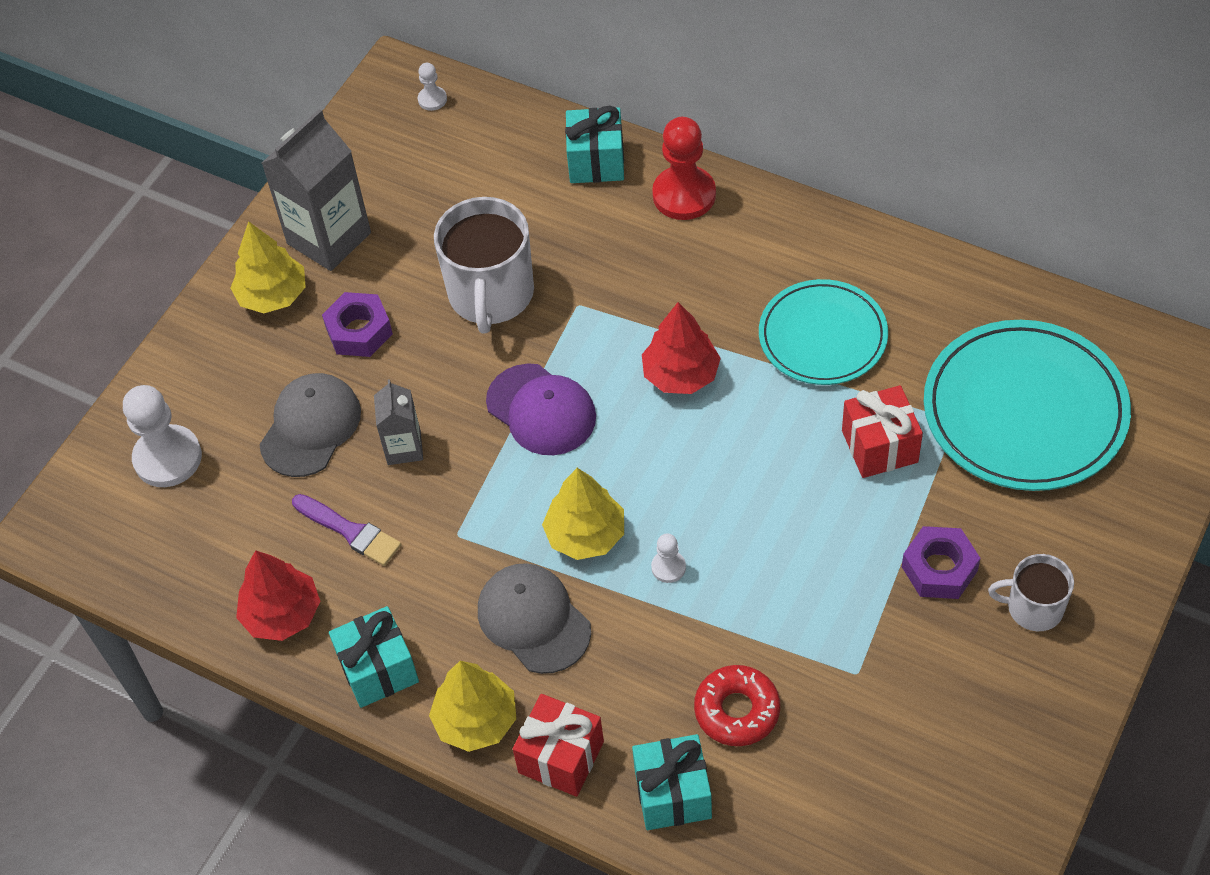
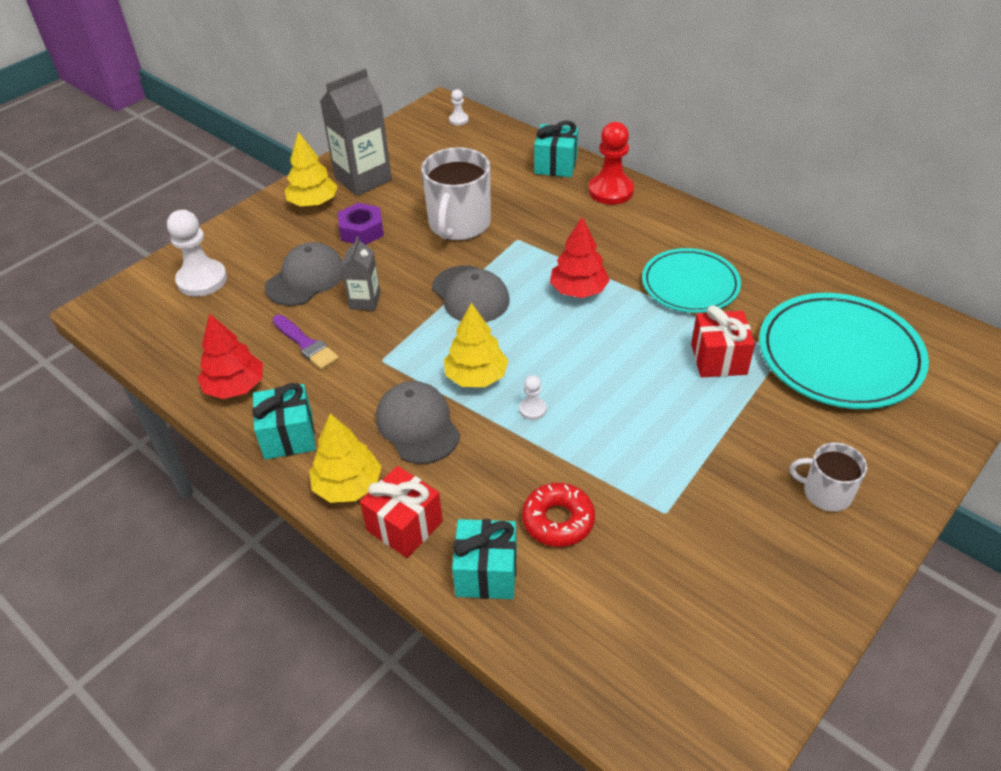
camera: 10 degrees right, 10 degrees down
(541, 410) = (470, 295): purple cap -> grey cap
(939, 569) = (750, 450): purple nut -> none

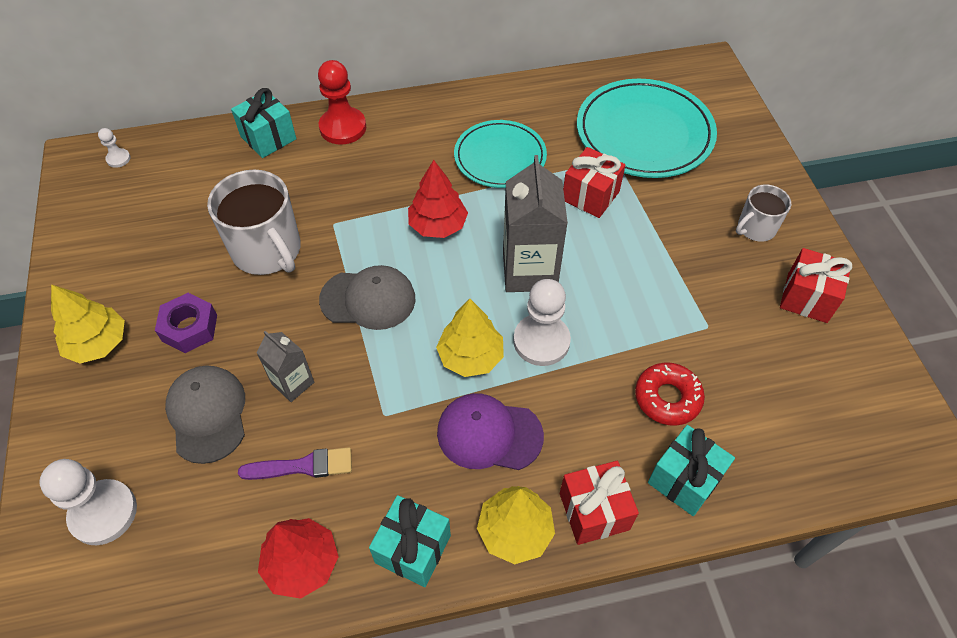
camera: 55 degrees left, 10 degrees up
(363, 179) = (112, 282): grey carton -> grey carton (529, 271)
(417, 425) = (489, 434): grey cap -> purple cap
(532, 409) = (541, 341): white pawn -> white pawn, size x2.08
(786, 575) = (807, 298): none -> red gift

